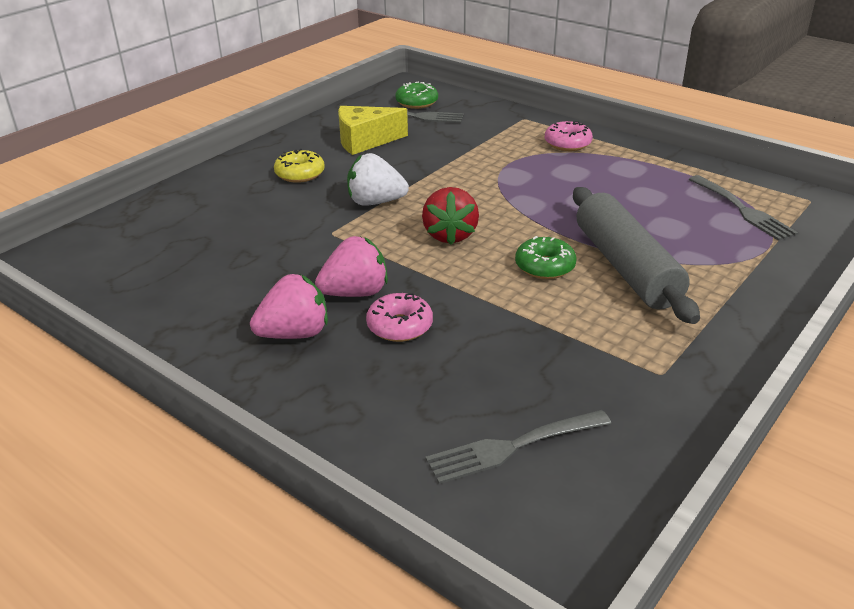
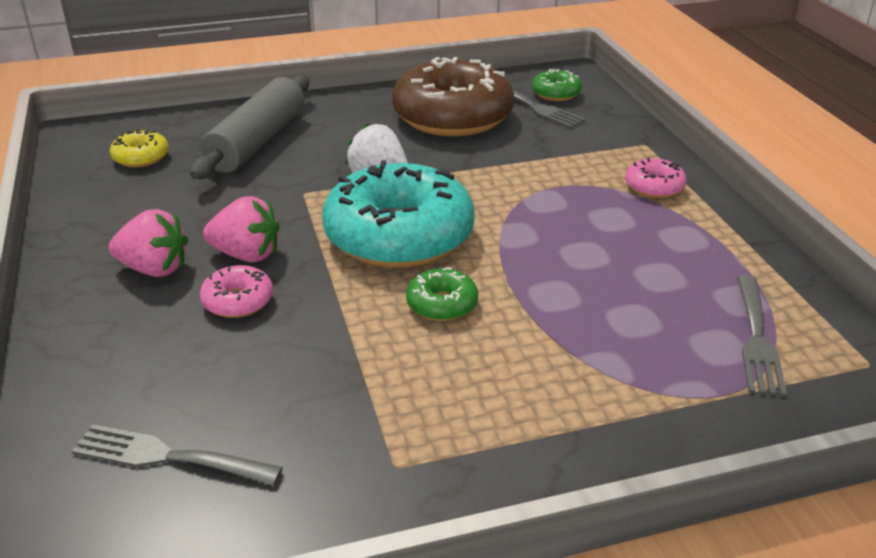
camera: 35 degrees right, 0 degrees up
(300, 174) = (353, 129): yellow donut -> yellow donut (141, 157)
(365, 141) = (452, 116): yellow cheese -> brown donut
(450, 235) = (399, 236): red strawberry -> turquoise donut
(626, 267) = (522, 342): grey rolling pin -> grey rolling pin (257, 142)

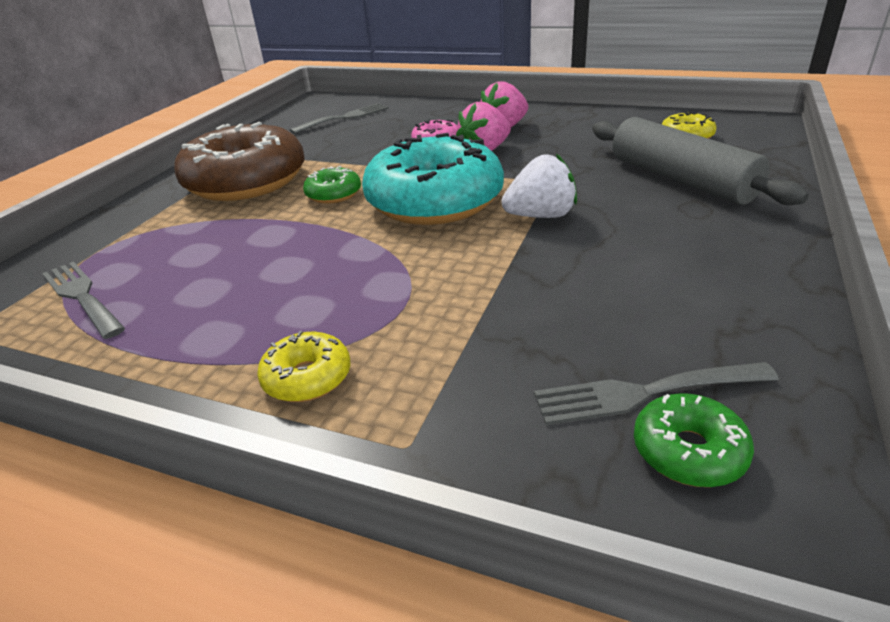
camera: 130 degrees right, 0 degrees up
(452, 116) = (661, 303): brown donut -> brown donut (246, 181)
(654, 187) = (307, 378): pink donut -> yellow donut

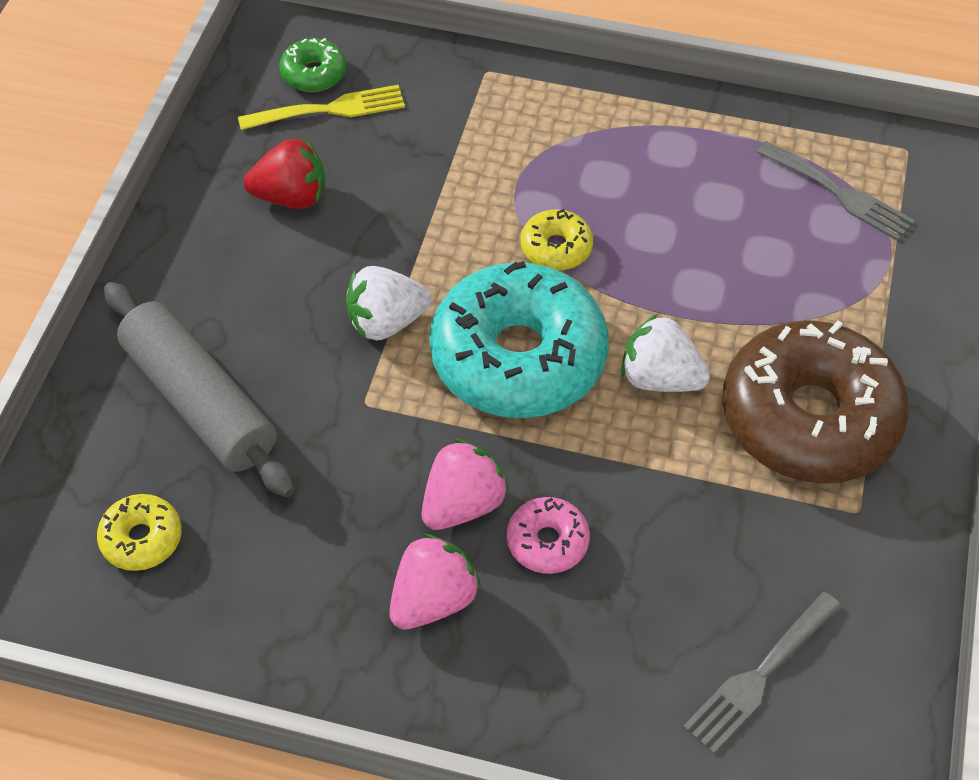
camera: 170 degrees right, 20 degrees up
(307, 378) = (572, 115): yellow donut -> yellow donut (556, 248)
(334, 194) = (659, 378): green donut -> white strawberry
(645, 393) = (329, 110): grey fork -> yellow fork
(660, 297) = (291, 197): none -> red strawberry

